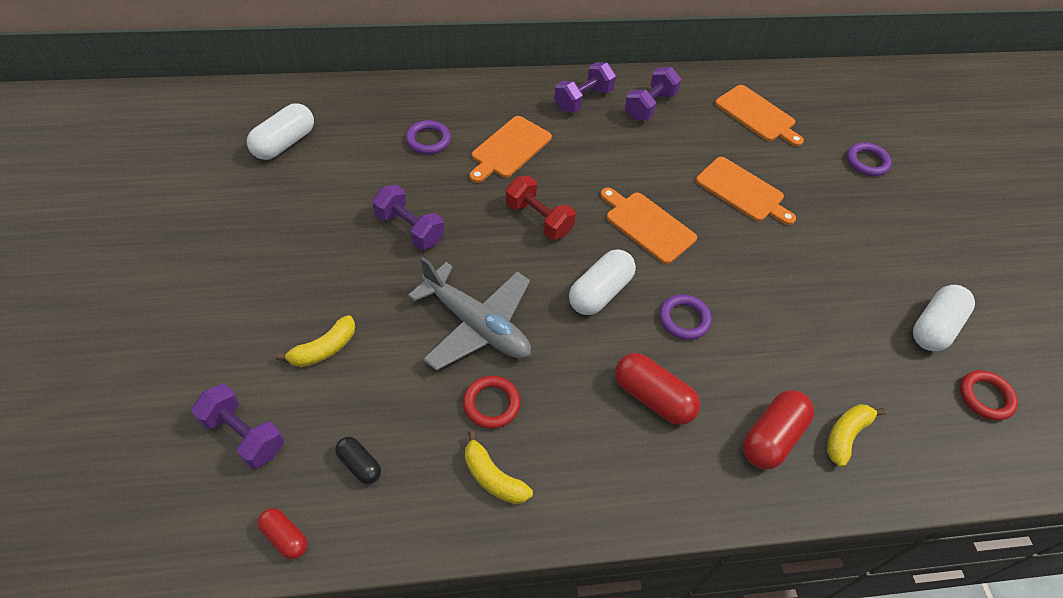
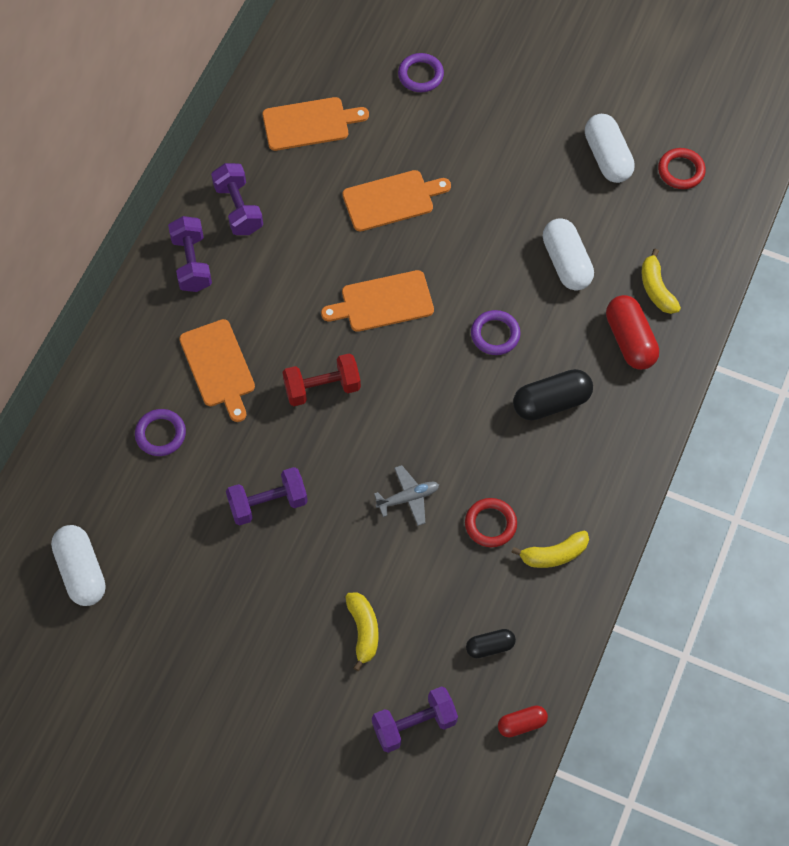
camera: 55 degrees left, 10 degrees up
(476, 325) = (408, 498): grey plane -> grey plane, size x0.49
(600, 292) = (431, 383): white capsule -> white capsule (566, 263)
(653, 397) = (551, 402): red capsule -> black capsule

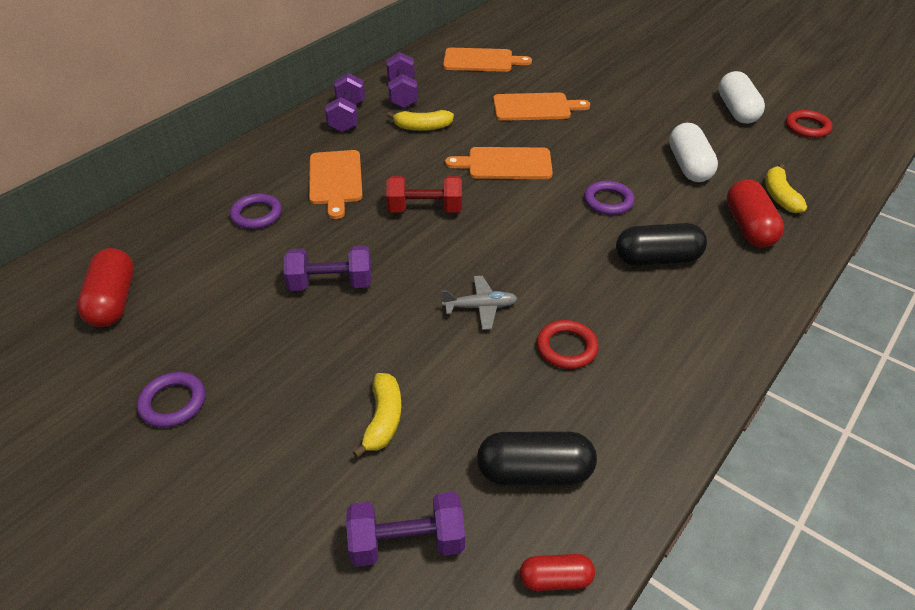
camera: 15 degrees right, 20 degrees down
(81, 571) = (113, 301): white capsule -> red capsule
(420, 75) = (581, 49): purple ring -> purple ring (173, 403)
(490, 647) = (534, 472): black capsule -> black capsule, size x1.75
(554, 554) = (637, 391): yellow banana -> yellow banana (422, 127)

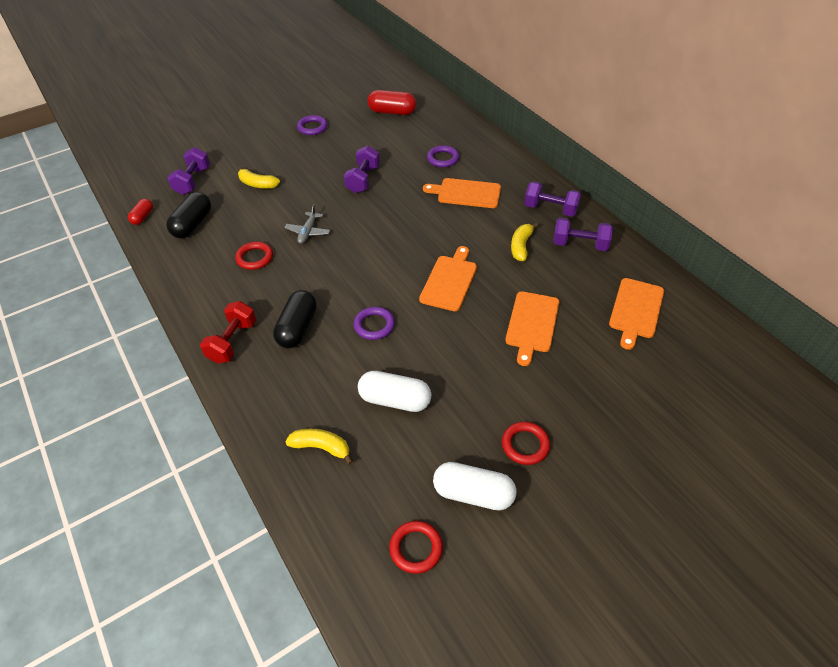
camera: 110 degrees right, 5 degrees up
(425, 209) = (413, 227): red dumbbell -> red dumbbell (232, 342)
(670, 95) = (525, 445): none -> red ring
(749, 227) = (297, 401): red capsule -> none

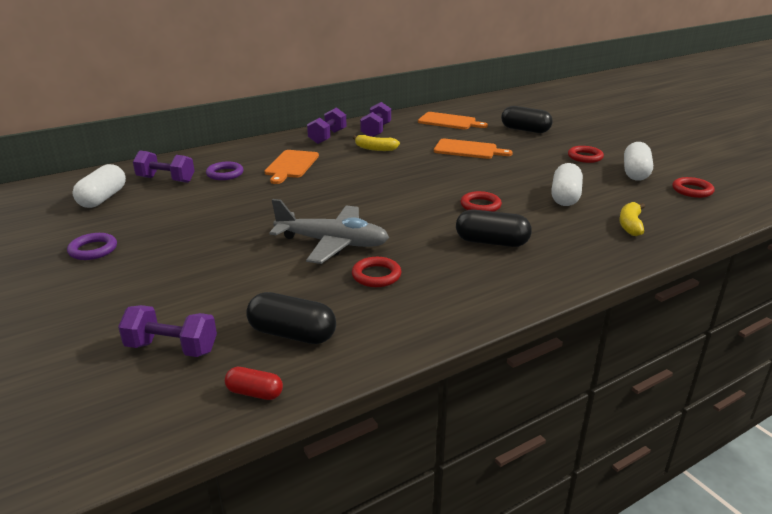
camera: 90 degrees left, 20 degrees down
(232, 342) = (521, 279): red dumbbell -> none
(257, 184) = (213, 285): yellow banana -> none
(308, 232) = (332, 243): grey plane -> grey plane, size x2.03
(363, 179) = (241, 214): purple dumbbell -> purple dumbbell (166, 180)
(374, 325) = (480, 205): purple ring -> red ring
(392, 112) = (103, 198): red capsule -> white capsule
(449, 281) = (419, 175): orange cutting board -> none
(623, 391) = (525, 130): none -> black capsule

